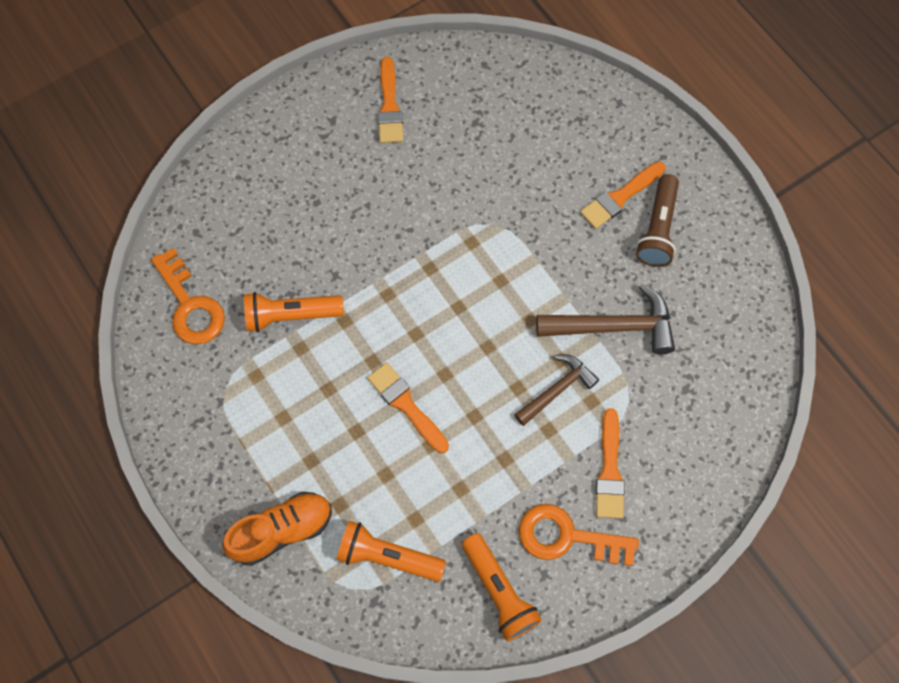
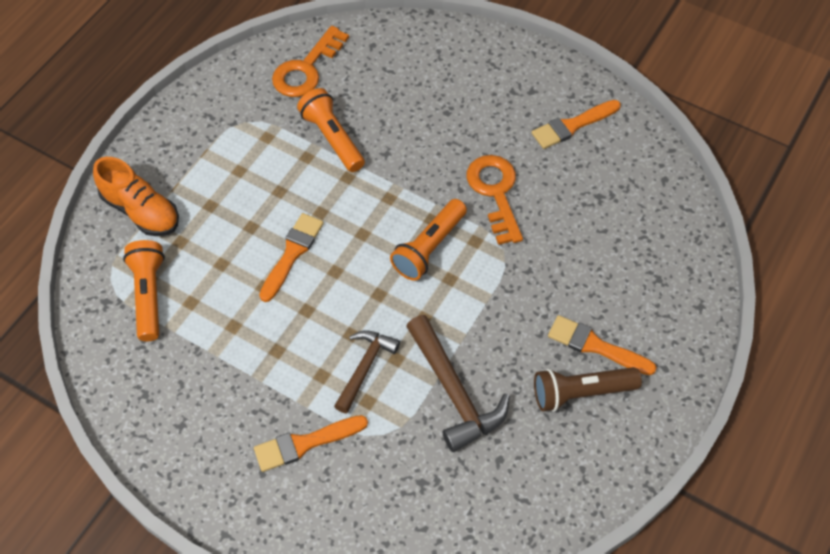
camera: 65 degrees right, 10 degrees down
(499, 591) = (151, 394): orange flashlight -> orange flashlight (429, 247)
(557, 390) = (365, 367): brown hammer -> brown hammer turned 90 degrees counterclockwise
(567, 537) = (224, 431): orange key -> orange key (495, 193)

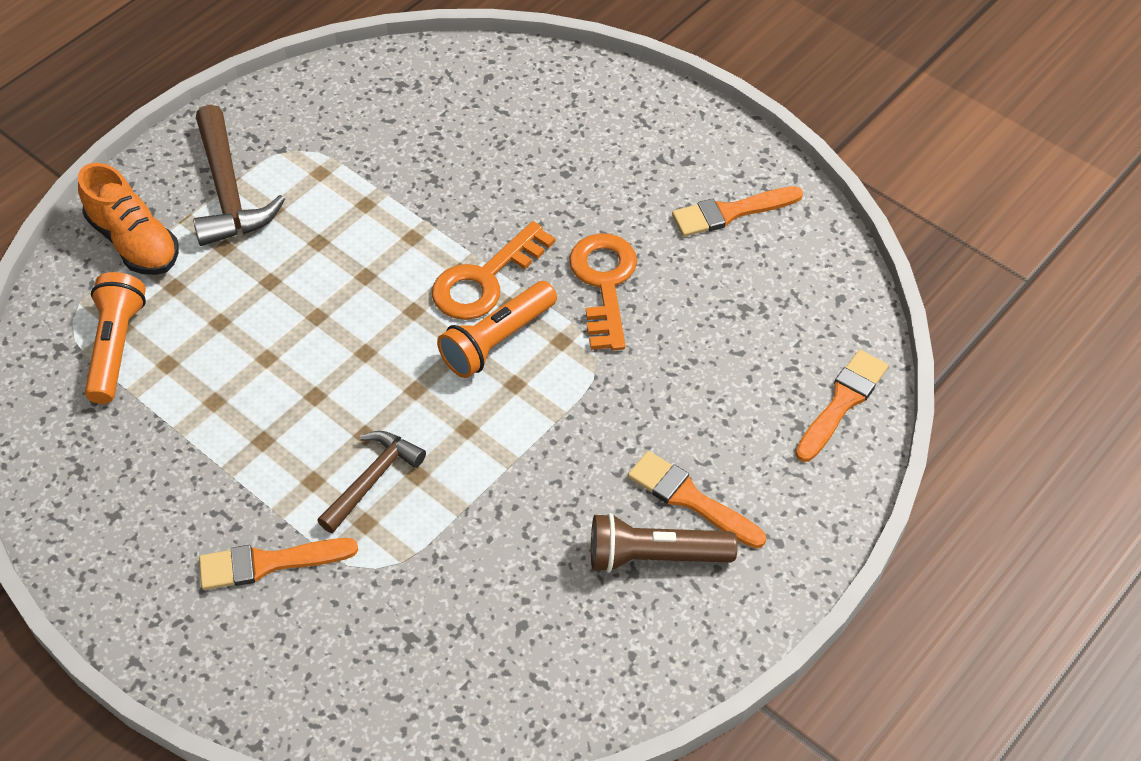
camera: 10 degrees right, 5 degrees down
(292, 254) = (314, 322): orange brush -> orange brush (842, 402)
(306, 69) = (394, 95): orange key -> orange key (485, 280)
(332, 138) = (405, 186): orange flashlight -> none
(454, 392) = (483, 528): brown hammer -> brown hammer (228, 191)

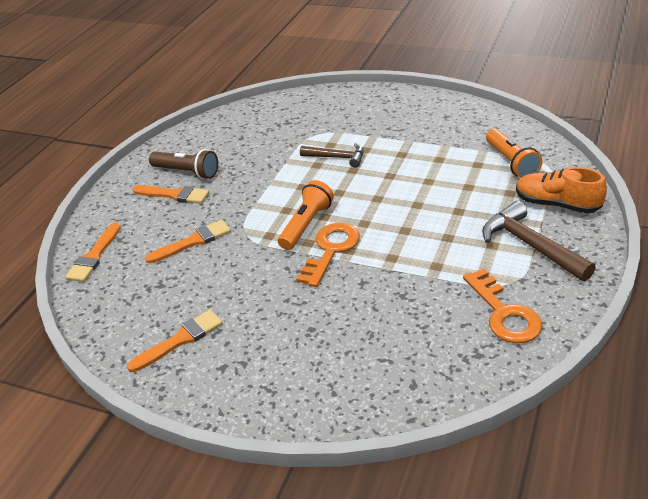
camera: 165 degrees right, 15 degrees down
(269, 563) = (364, 123): orange brush -> orange brush (193, 242)
(372, 479) = (337, 157): brown hammer -> brown hammer turned 90 degrees counterclockwise
(604, 283) = (254, 271): orange key -> orange key (504, 313)
(655, 556) = (187, 172): brown flashlight -> brown flashlight turned 45 degrees clockwise

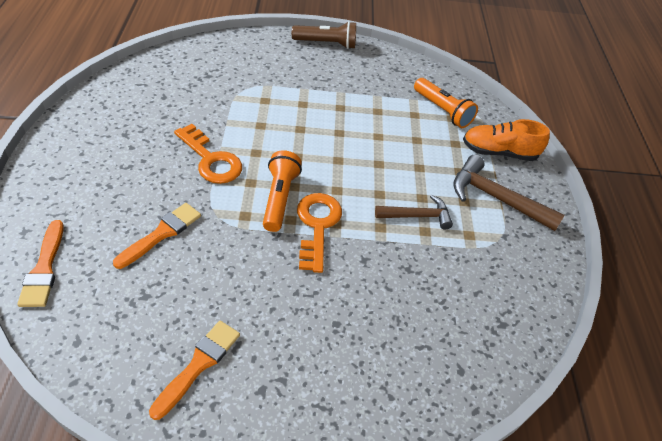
camera: 30 degrees left, 10 degrees up
(174, 195) = (114, 175): orange brush -> none
(187, 172) = (117, 144): brown flashlight -> brown flashlight (326, 43)
(337, 157) = (278, 115): brown hammer -> brown hammer (417, 216)
(504, 313) = (505, 274): orange key -> orange key (211, 160)

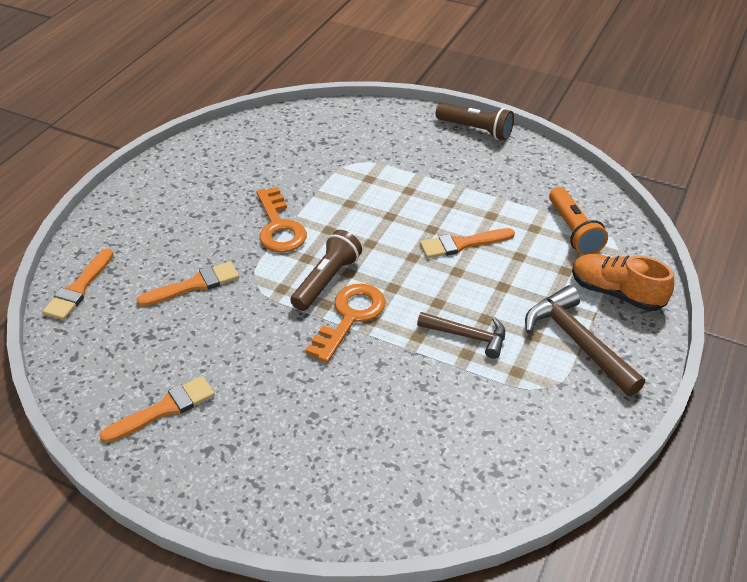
camera: 30 degrees right, 5 degrees down
(279, 198) = (326, 281): orange flashlight -> brown flashlight
(369, 140) = (462, 244): none -> orange brush

